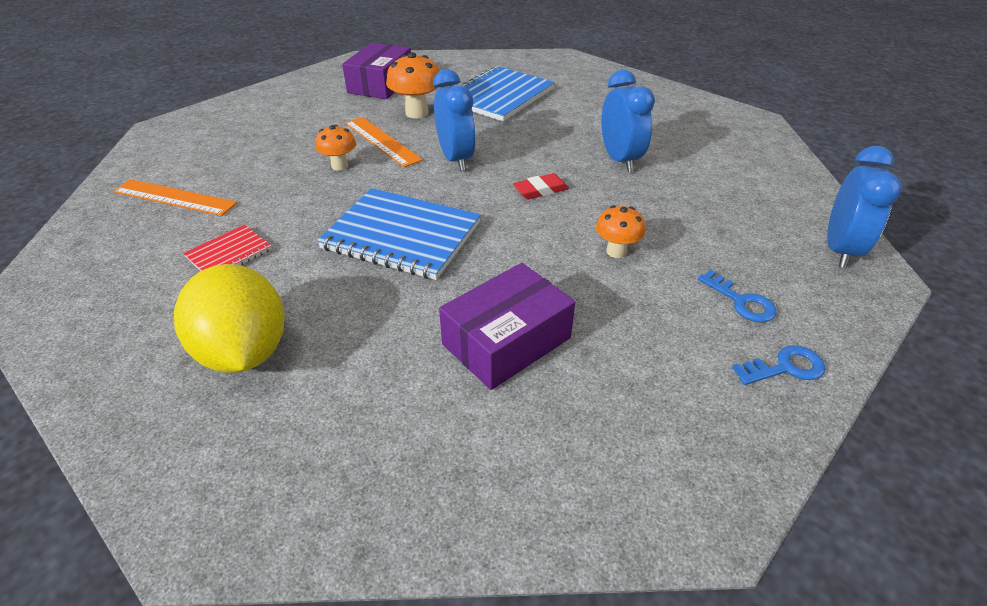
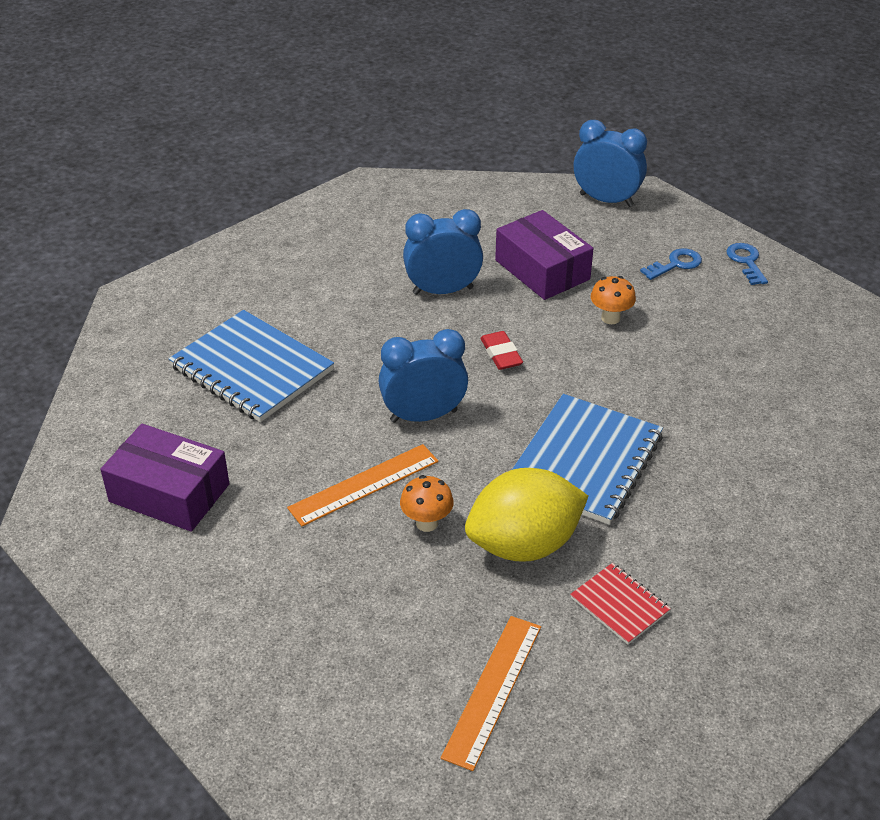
camera: 85 degrees left, 0 degrees up
(245, 352) = (771, 564): yellow lemon -> yellow lemon (524, 545)
(417, 113) = (284, 451): orange mushroom -> none
(506, 341) = (736, 395): purple box -> purple box (542, 270)

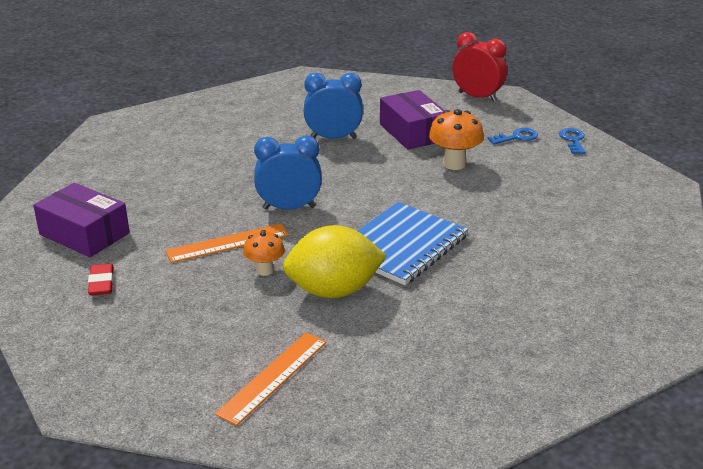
camera: 10 degrees right, 10 degrees down
(251, 369) = (175, 170): blue notebook -> none
(501, 354) = (362, 177): red eraser -> red eraser (101, 283)
(606, 200) = (477, 97): blue clock -> red clock
(610, 318) = (454, 164): orange mushroom -> orange mushroom, size x1.57
(619, 605) = (394, 335): red notebook -> none

